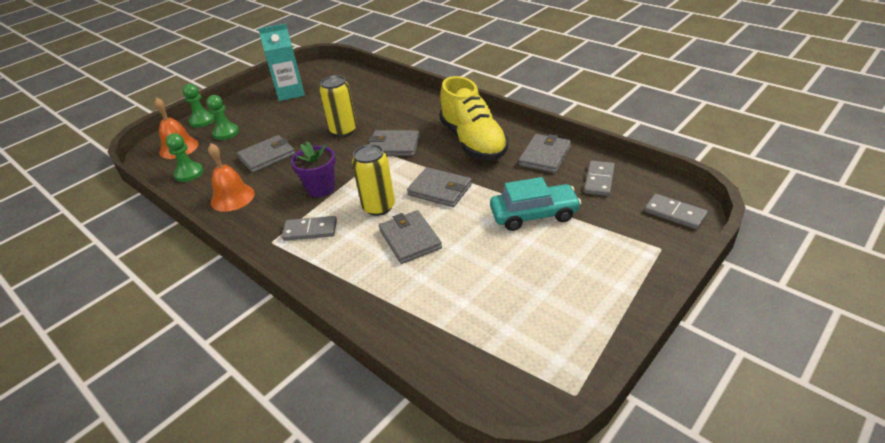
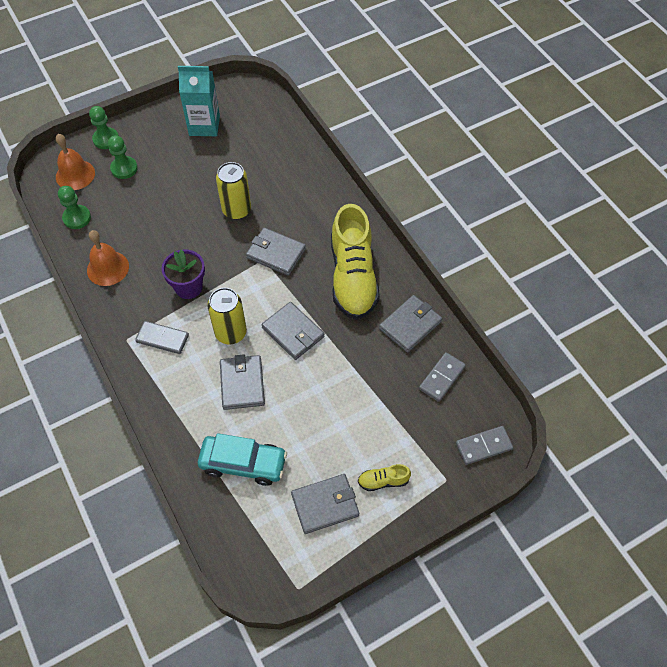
camera: 15 degrees right, 20 degrees up
(267, 156) = (153, 221): grey wallet -> grey wallet (325, 504)
(534, 215) = (360, 397): turquoise car -> turquoise car (243, 463)
(600, 268) = (383, 481): none -> yellow shoe
(675, 213) = (483, 446): grey domino -> grey domino turned 75 degrees counterclockwise

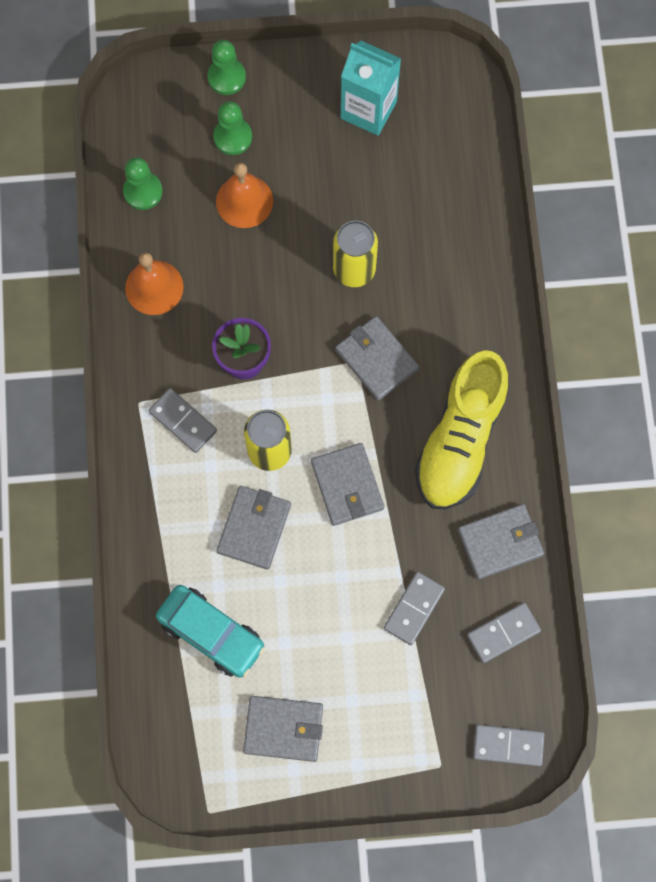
camera: 25 degrees right, 15 degrees up
(75, 175) = (165, 120): orange bell -> orange bell (244, 201)
(375, 388) = (414, 609): none -> grey domino
(383, 481) = (365, 732): yellow shoe -> none

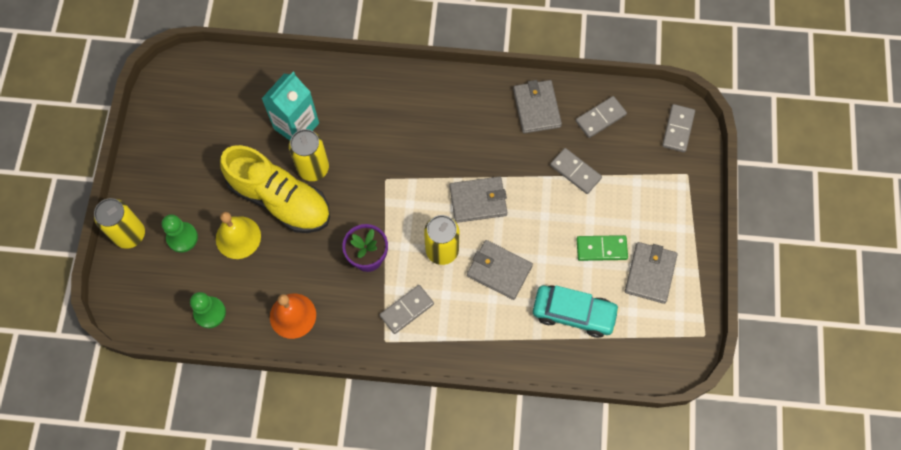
camera: 80 degrees left, 5 degrees down
(211, 633) = (573, 313): turquoise car -> turquoise car turned 60 degrees clockwise
(226, 77) = (130, 234): green pawn -> yellow can
(244, 201) = (238, 237): orange bell -> yellow bell
(307, 658) = (601, 249): none -> green domino
(368, 110) = (187, 136): turquoise carton -> turquoise carton (296, 126)
(376, 359) = (387, 165): grey wallet -> none
(460, 440) = (458, 120): yellow shoe -> yellow shoe (280, 199)
(503, 633) = (600, 118): grey domino -> grey domino turned 75 degrees clockwise

